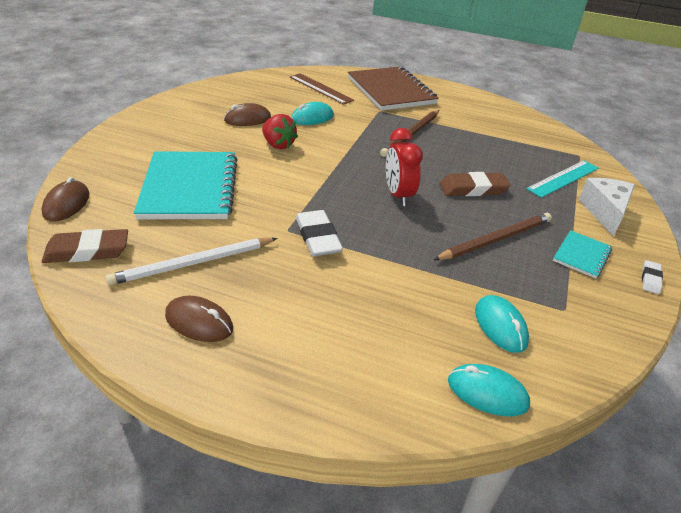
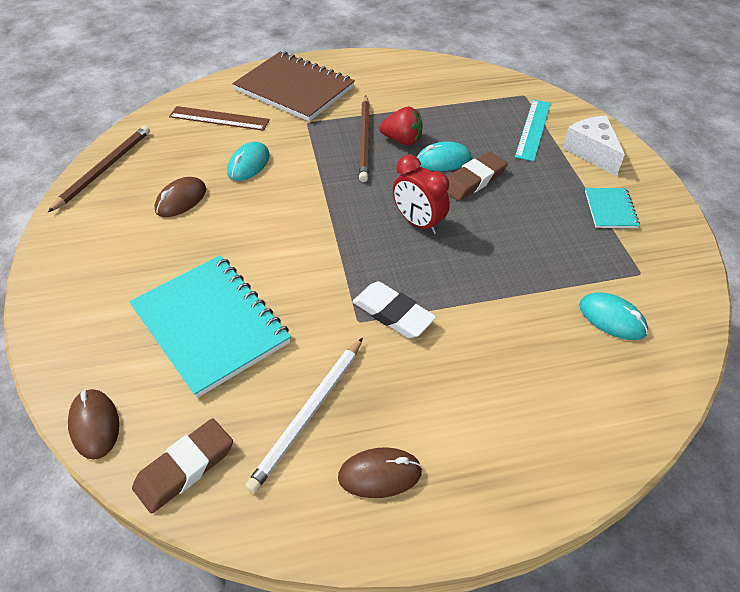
camera: 30 degrees left, 10 degrees up
(278, 145) = (248, 219): red strawberry -> red strawberry (402, 140)
(487, 393) = (653, 389): turquoise mouse -> turquoise mouse (443, 160)
(496, 239) = (537, 229): brown pencil -> brown pencil (104, 169)
(650, 279) = (672, 206): white eraser -> none

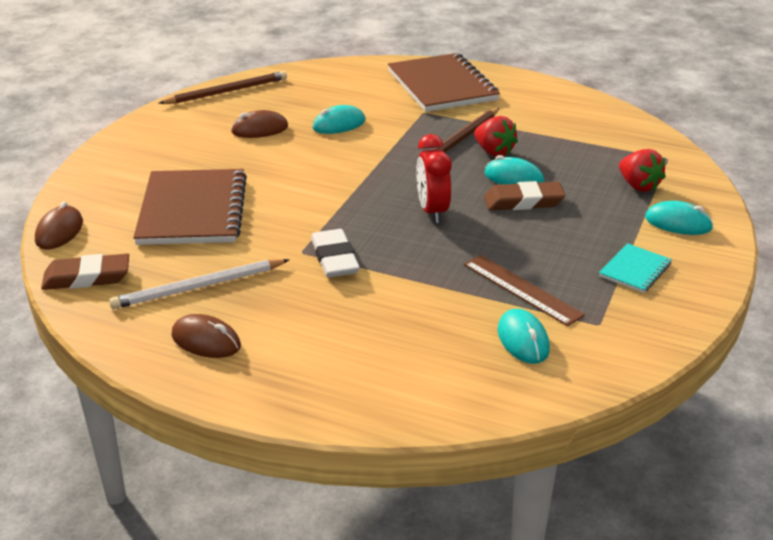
camera: 35 degrees right, 15 degrees down
(211, 325) = (192, 210): turquoise notebook -> brown notebook
(219, 118) = (352, 87): brown ruler -> brown ruler (522, 289)
(533, 129) = (638, 186): turquoise ruler -> red strawberry
(591, 152) = (678, 223): white cheese -> turquoise mouse

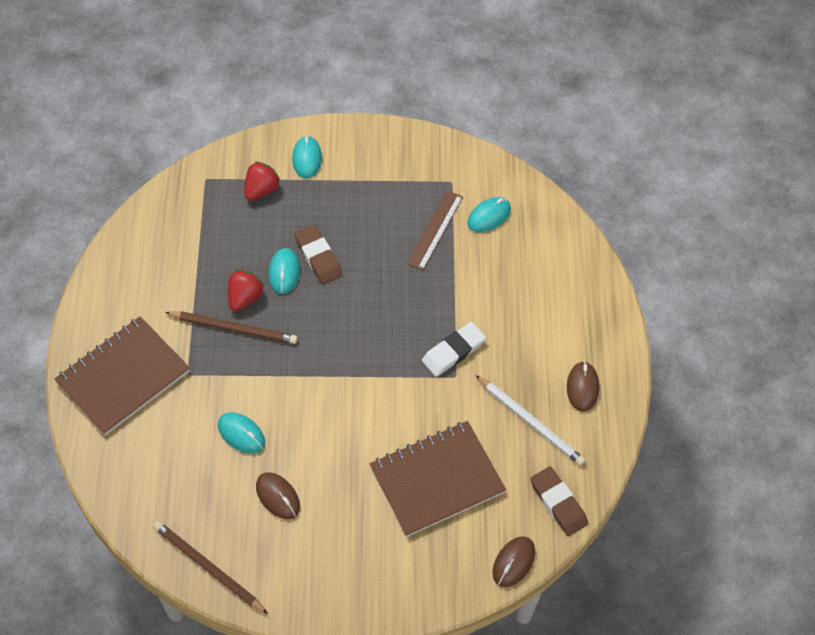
camera: 115 degrees left, 25 degrees up
(59, 231) = (513, 562): brown mouse -> brown mouse turned 45 degrees counterclockwise
(432, 211) = (360, 311): red clock -> none
(635, 270) = (381, 173): turquoise notebook -> none

